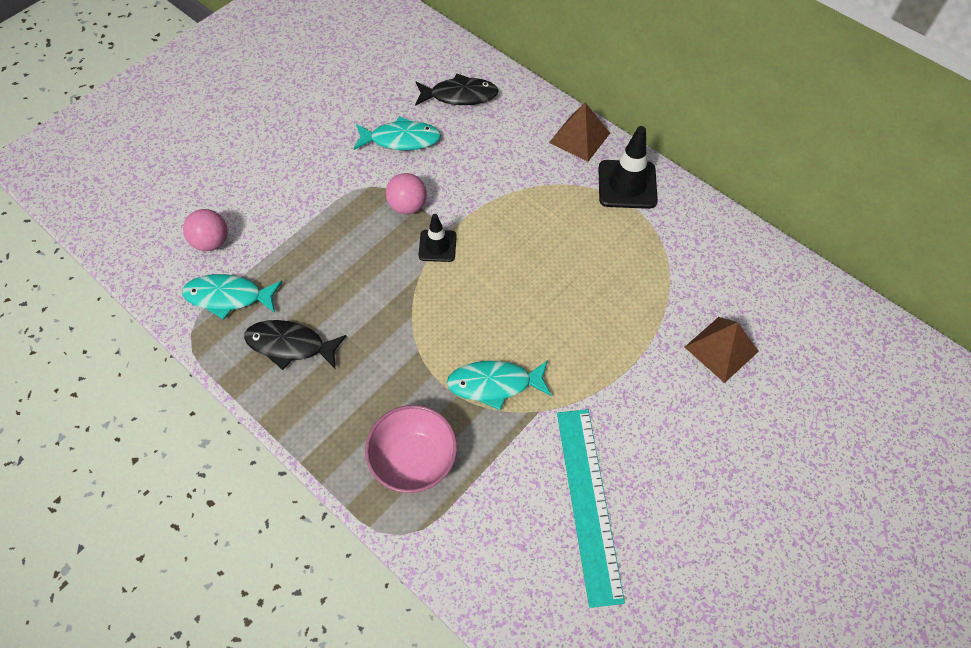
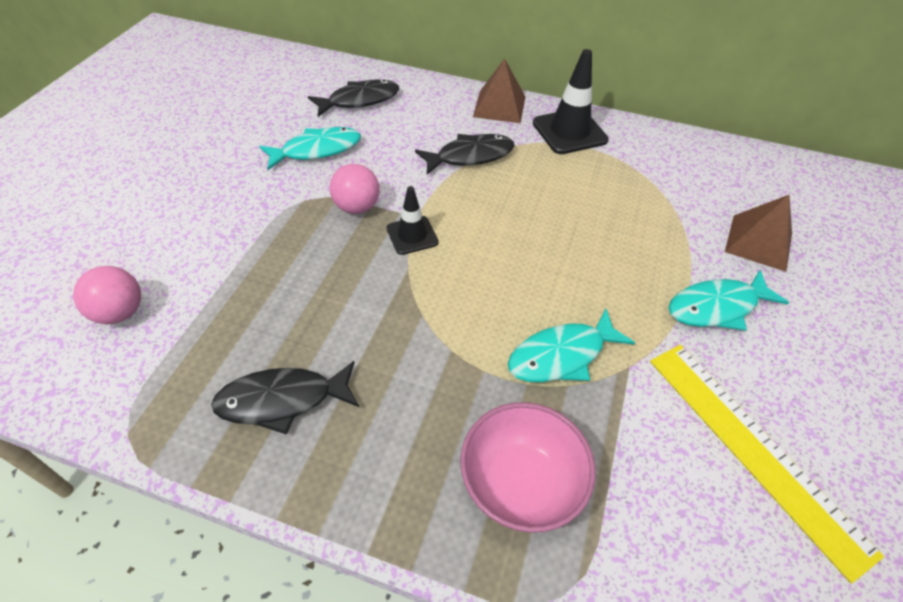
camera: 25 degrees left, 10 degrees down
(228, 297) = (169, 370): turquoise fish -> turquoise fish (717, 307)
(524, 184) = (470, 156): none -> black fish
(588, 502) = (753, 449): turquoise ruler -> yellow ruler

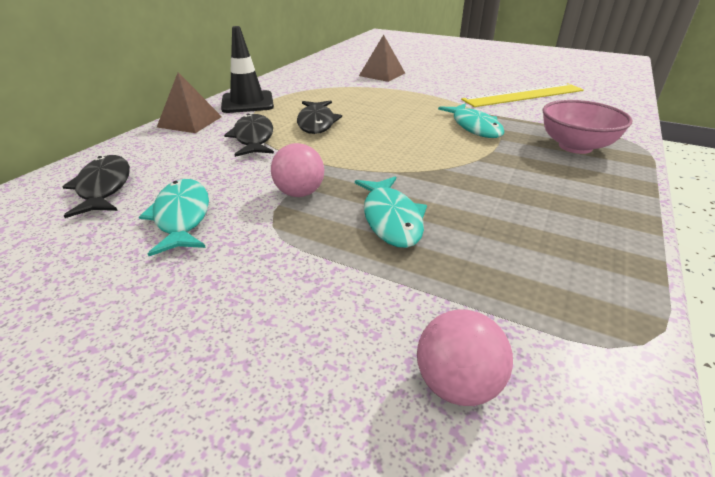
camera: 80 degrees left, 15 degrees down
(282, 400) = (551, 235): black fish -> black fish (316, 123)
(412, 235) = (349, 168): black traffic cone -> none
(717, 307) = (431, 89): turquoise fish -> turquoise fish (391, 219)

